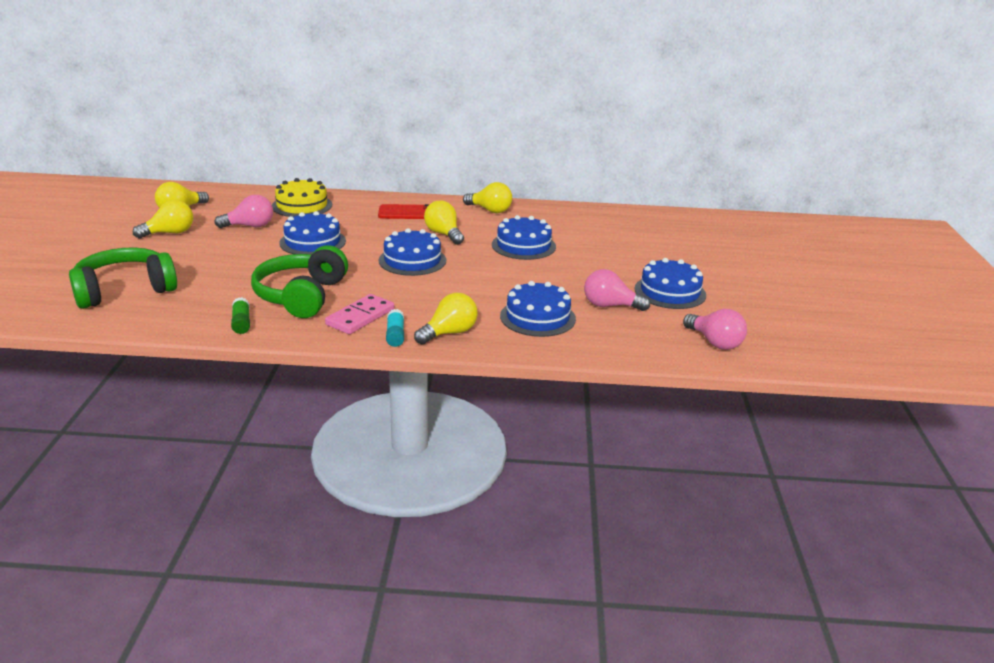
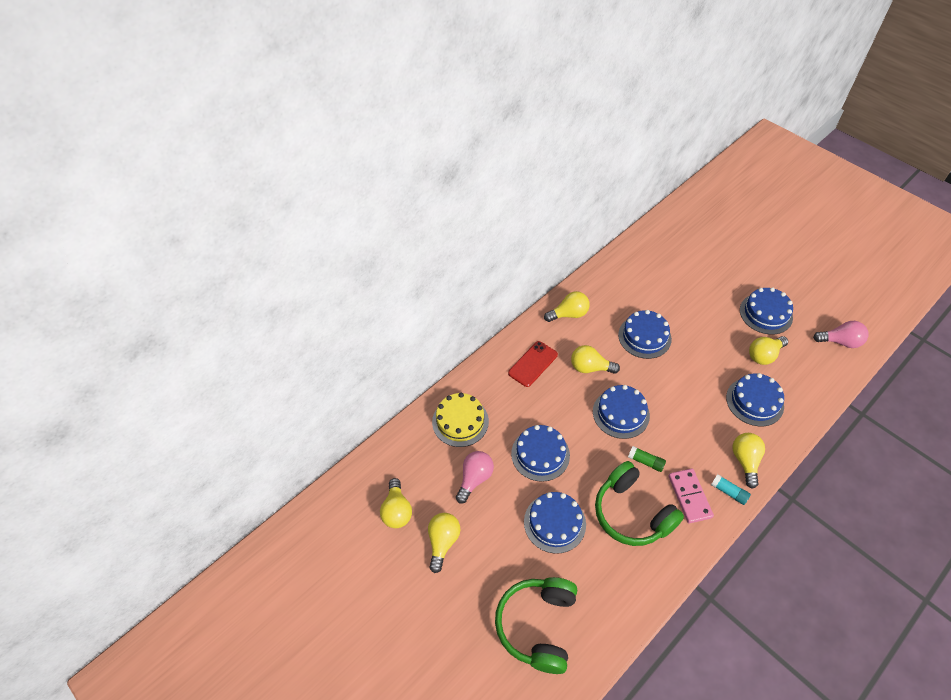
camera: 45 degrees left, 25 degrees up
(241, 323) = (650, 573): green glue stick -> green glue stick (645, 461)
(245, 267) = (554, 523): none -> blue cake
(610, 306) = (764, 355): pink light bulb -> yellow light bulb

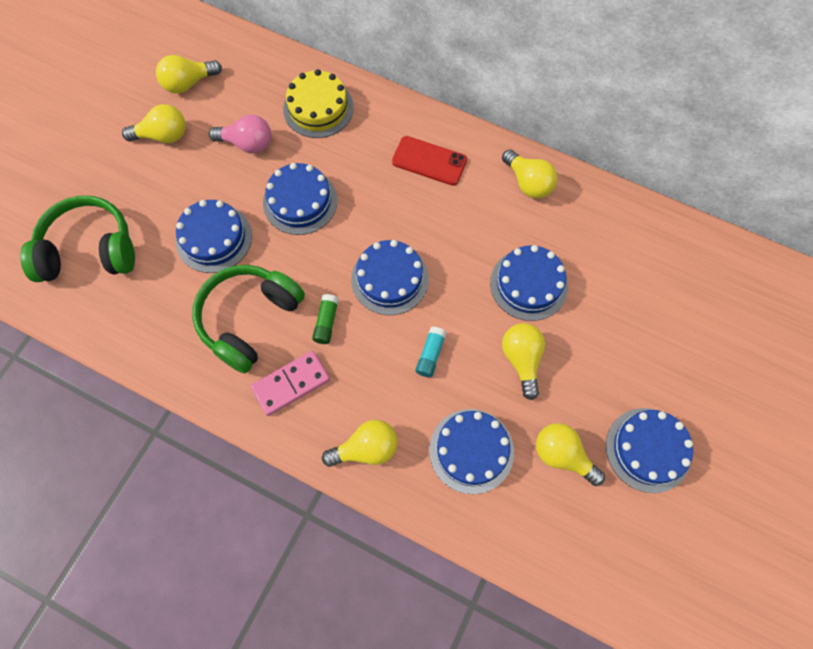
camera: 70 degrees right, 15 degrees up
(590, 367) = (449, 227): yellow light bulb -> yellow light bulb (522, 360)
(729, 492) = (311, 432): turquoise glue stick -> turquoise glue stick (430, 354)
(840, 342) = (640, 575): pink light bulb -> none

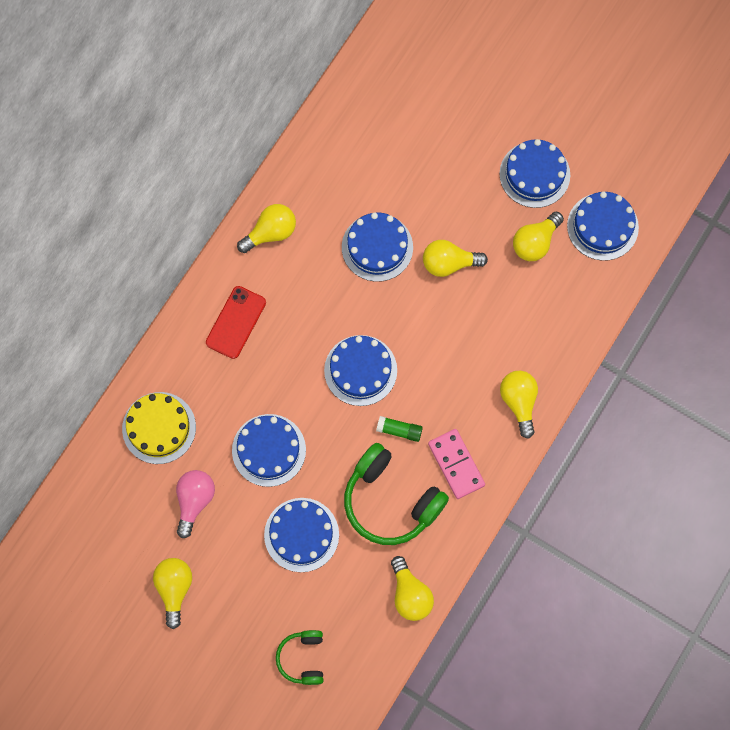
camera: 85 degrees left, 5 degrees up
(89, 250) = (302, 658): green headphones -> green headphones, size x0.55
(188, 83) = (109, 564): yellow light bulb -> yellow light bulb (410, 594)
(430, 354) = (438, 340): turquoise glue stick -> none
(471, 450) = (526, 315): blue cake -> blue cake (602, 226)

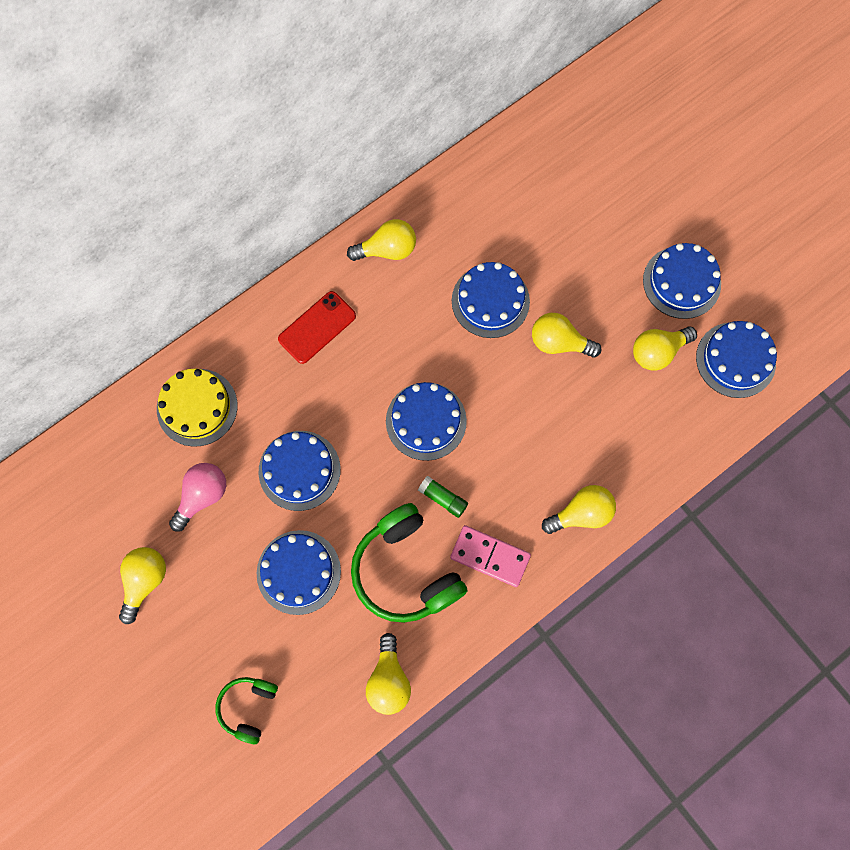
camera: 20 degrees right, 0 degrees up
(456, 464) = (490, 556): pink domino -> pink domino turned 60 degrees counterclockwise
(519, 402) = (581, 514): yellow light bulb -> yellow light bulb turned 60 degrees clockwise

